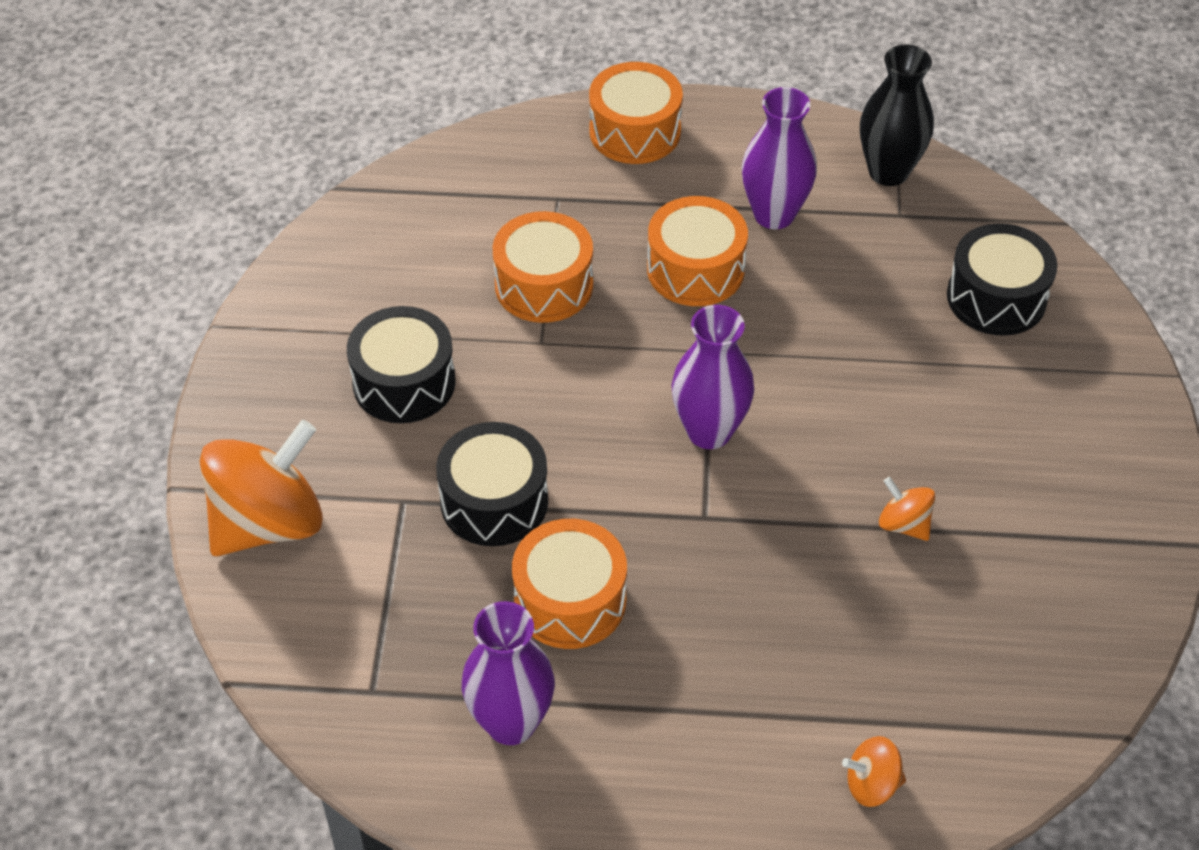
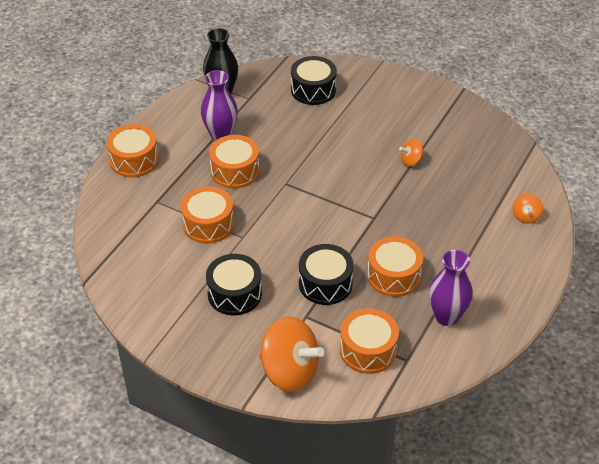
camera: 65 degrees left, 5 degrees down
(268, 523) = (289, 371): orange spinning top -> orange spinning top turned 135 degrees clockwise
(367, 621) = (368, 350): none -> orange drum
(709, 431) = (329, 200): purple vase -> none

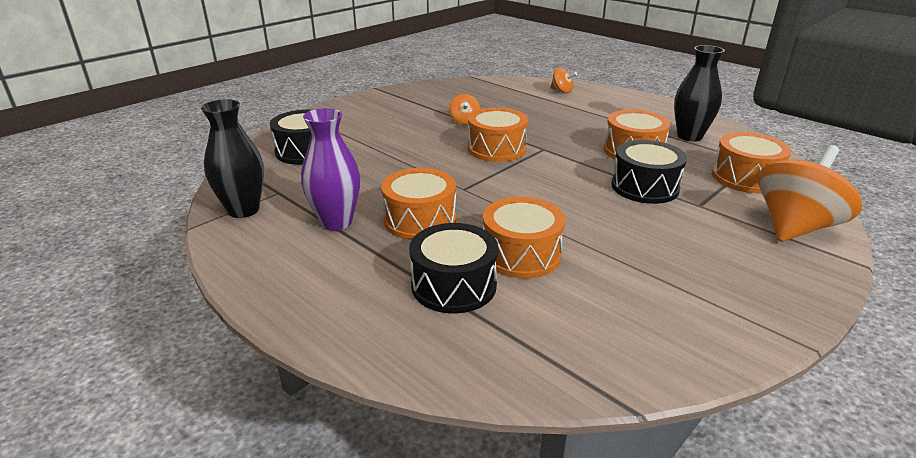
camera: 75 degrees left, 15 degrees down
(134, 160) = (334, 312): orange drum -> orange drum (496, 149)
(234, 294) = (664, 249): black drum -> black drum (453, 285)
(446, 316) = (689, 136): purple vase -> black vase

